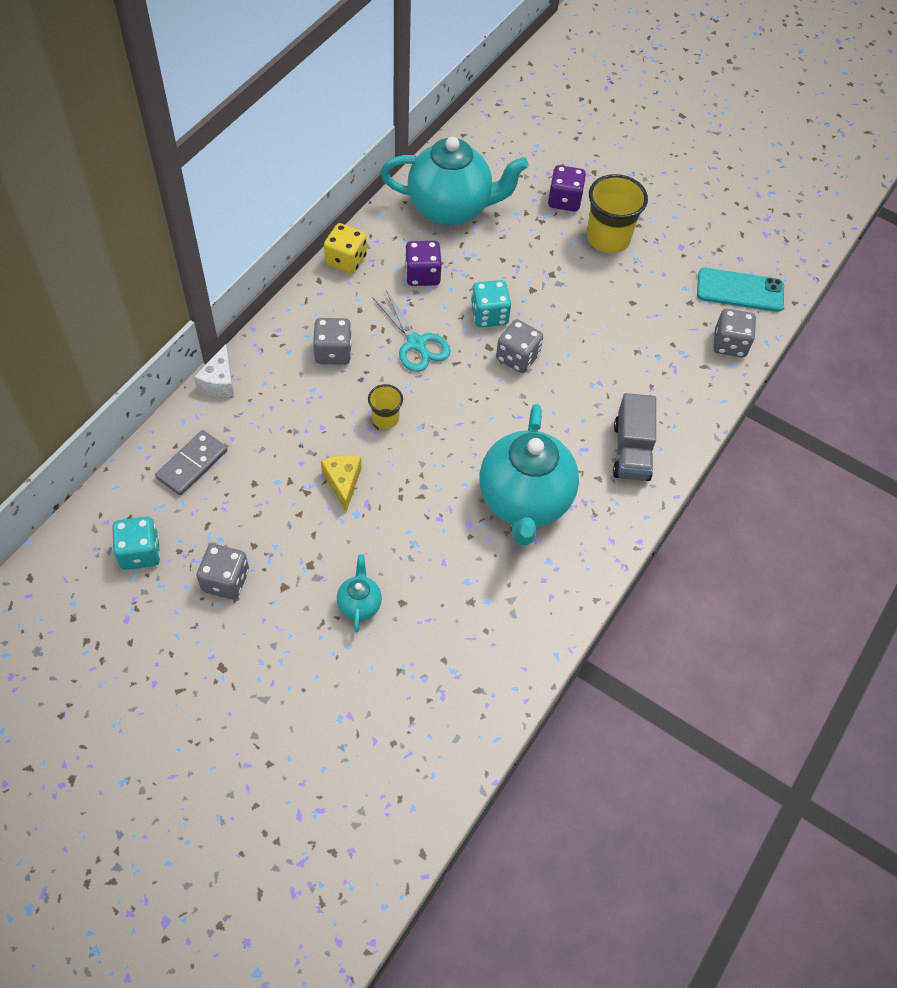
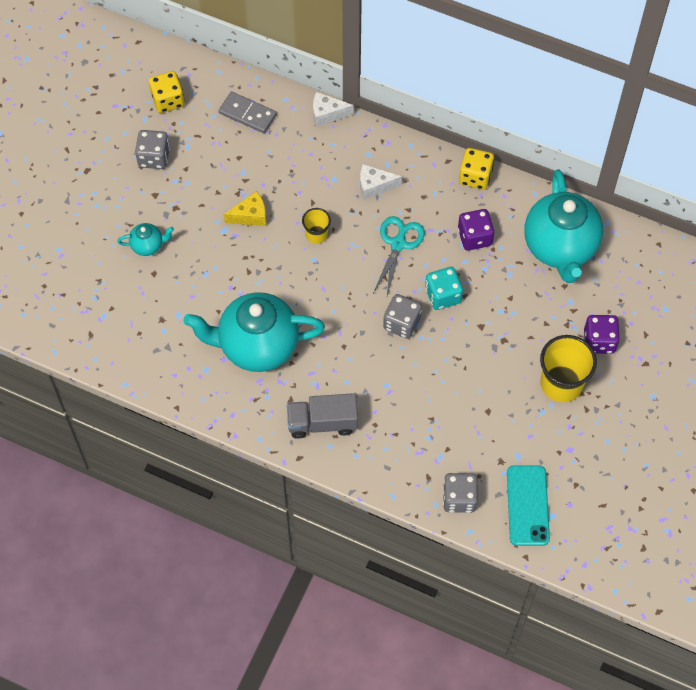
camera: 85 degrees right, 5 degrees up
(140, 552) = (168, 100): turquoise dice -> yellow dice
(333, 352) = (374, 186): grey dice -> white cheese
(416, 343) = (398, 244): turquoise scissors -> turquoise scissors turned 150 degrees clockwise

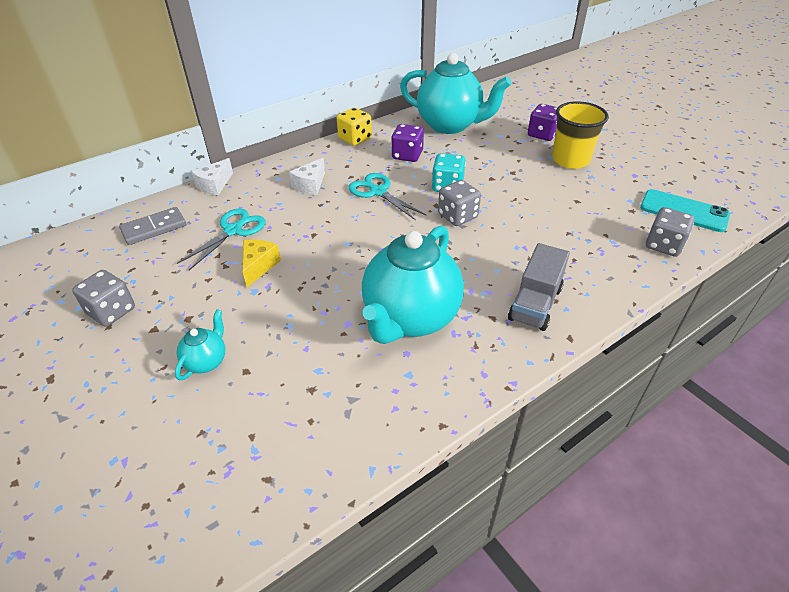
camera: 60 degrees left, 20 degrees down
(168, 100) = (66, 274): yellow dice -> none
(279, 170) = (233, 231): none -> turquoise scissors
(316, 234) = (323, 232): yellow cup -> none

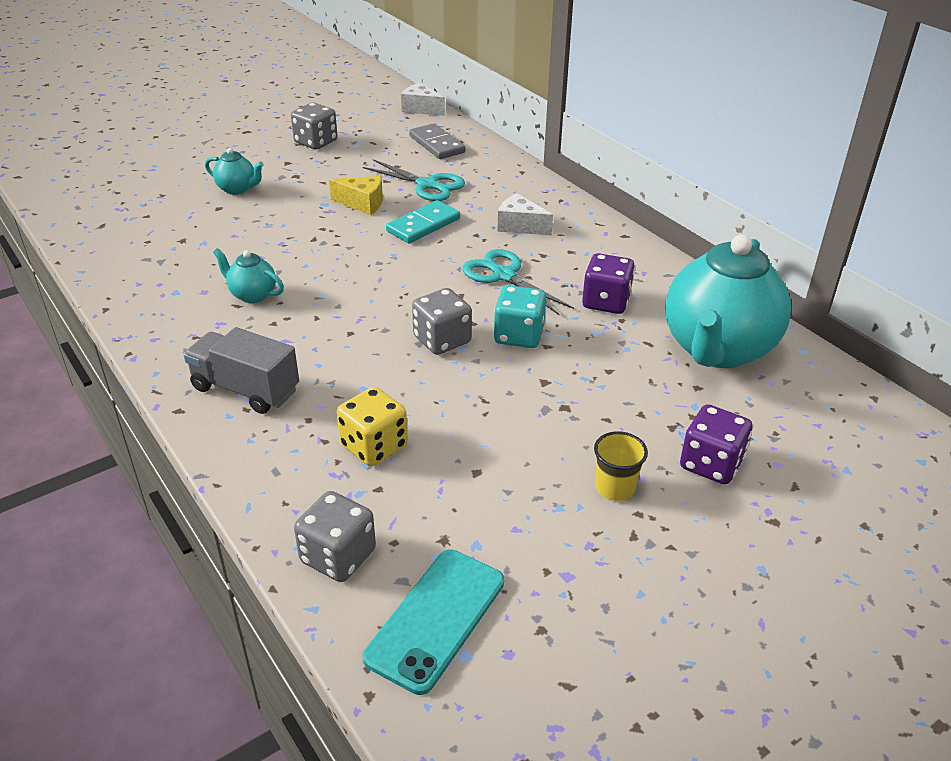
camera: 90 degrees right, 5 degrees down
(214, 185) = (518, 167): white cheese -> white cheese (421, 109)
(303, 230) = (423, 225): none -> turquoise domino
(355, 139) = (648, 256): yellow dice -> yellow dice (374, 446)
(378, 192) = (504, 275): turquoise scissors -> turquoise scissors turned 90 degrees counterclockwise
(410, 318) = (252, 295): turquoise teapot -> turquoise teapot, size x0.43
(570, 160) = (615, 488): yellow cup -> yellow cup, size x0.54

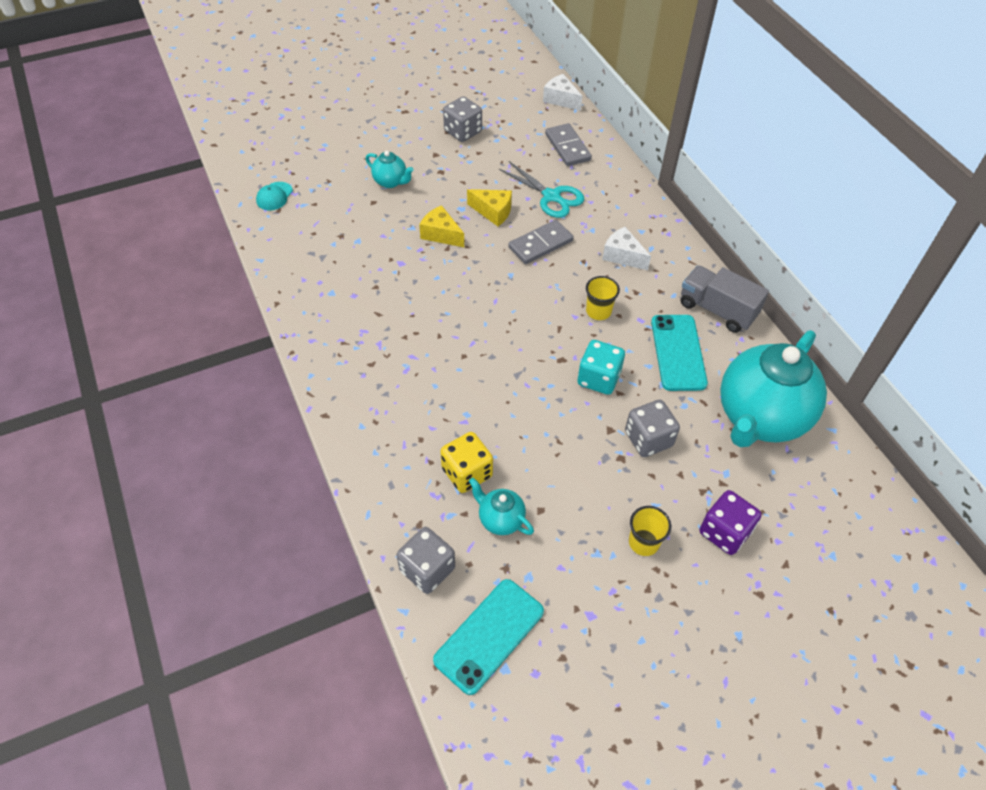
camera: 10 degrees right, 15 degrees up
(96, 214) = (274, 196): none -> turquoise cap
(245, 389) = (376, 402): grey truck -> grey truck (717, 310)
(252, 295) = (391, 304): turquoise teapot -> turquoise teapot (500, 519)
(304, 228) = (441, 234): none -> yellow cheese
(423, 225) = (540, 244): turquoise domino -> grey domino
(442, 340) = (535, 374): grey dice -> grey dice (648, 439)
(504, 275) = (598, 311): turquoise scissors -> yellow cup
(606, 302) = (678, 352): purple dice -> turquoise phone

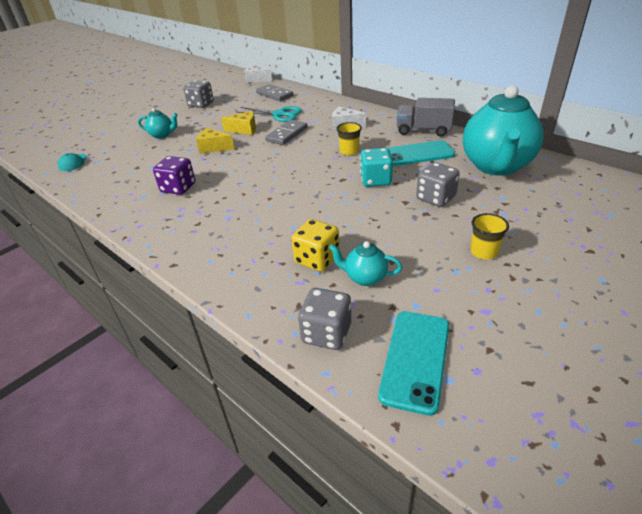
camera: 20 degrees left, 15 degrees down
(678, 352) = (417, 154): turquoise phone -> turquoise phone turned 75 degrees counterclockwise
(724, 532) = (532, 227): purple dice -> purple dice (178, 188)

